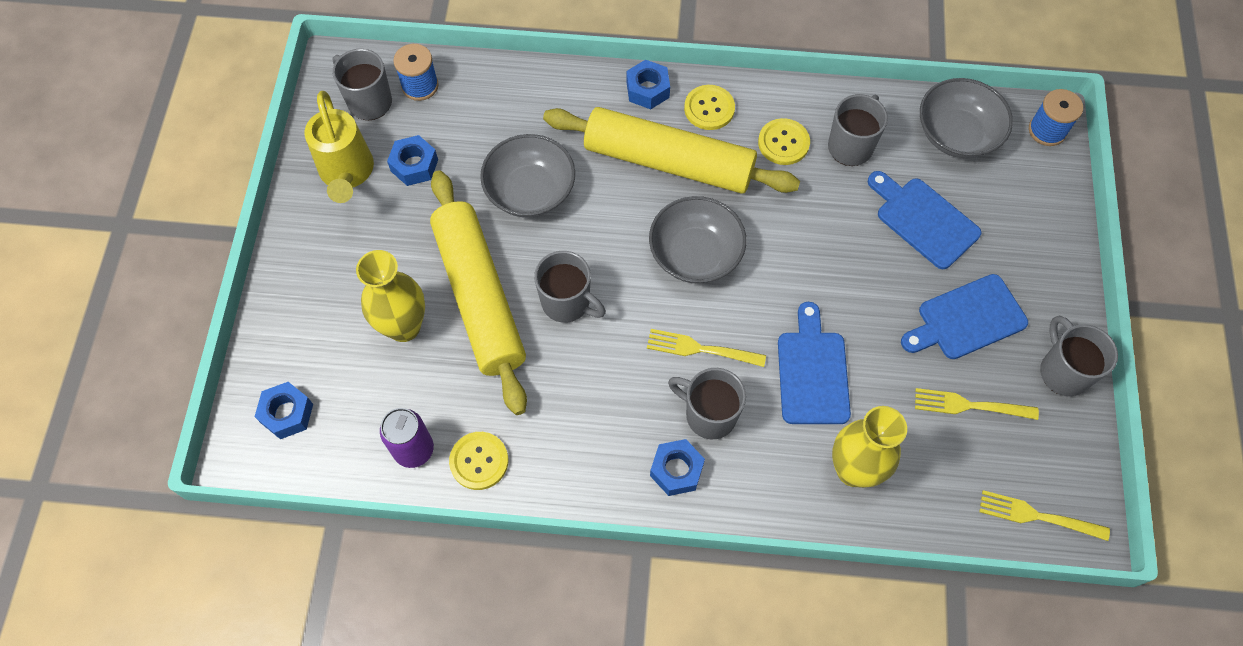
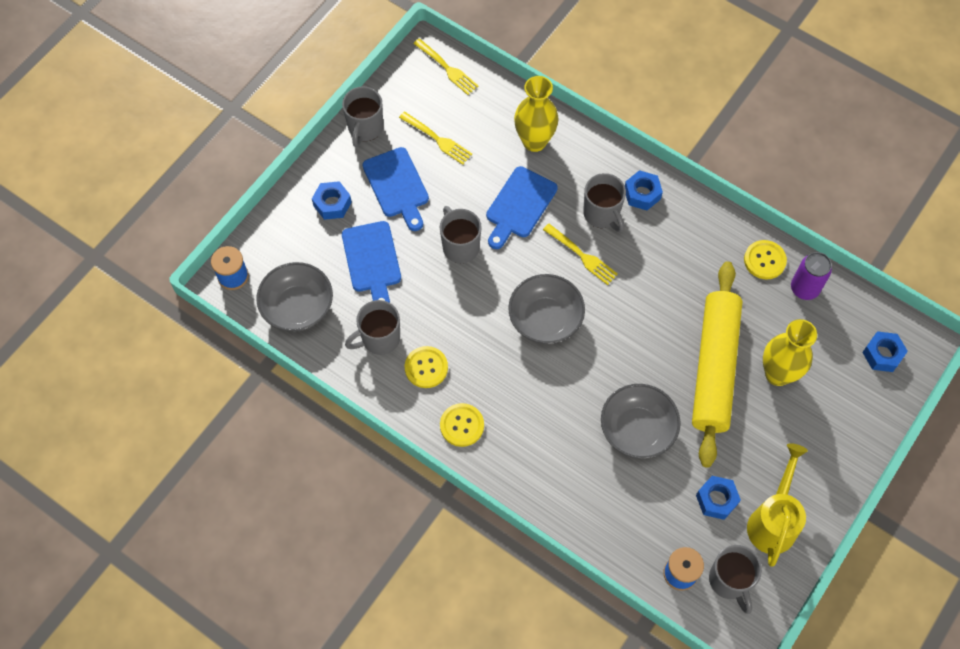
camera: 150 degrees left, 0 degrees up
(567, 302) = (654, 332): grey mug -> grey mug (460, 246)
(648, 90) = (498, 468): blue nut -> blue nut (332, 204)
(669, 162) = (520, 398): yellow rolling pin -> none
(967, 319) = (397, 186): blue cutting board -> blue cutting board turned 60 degrees clockwise

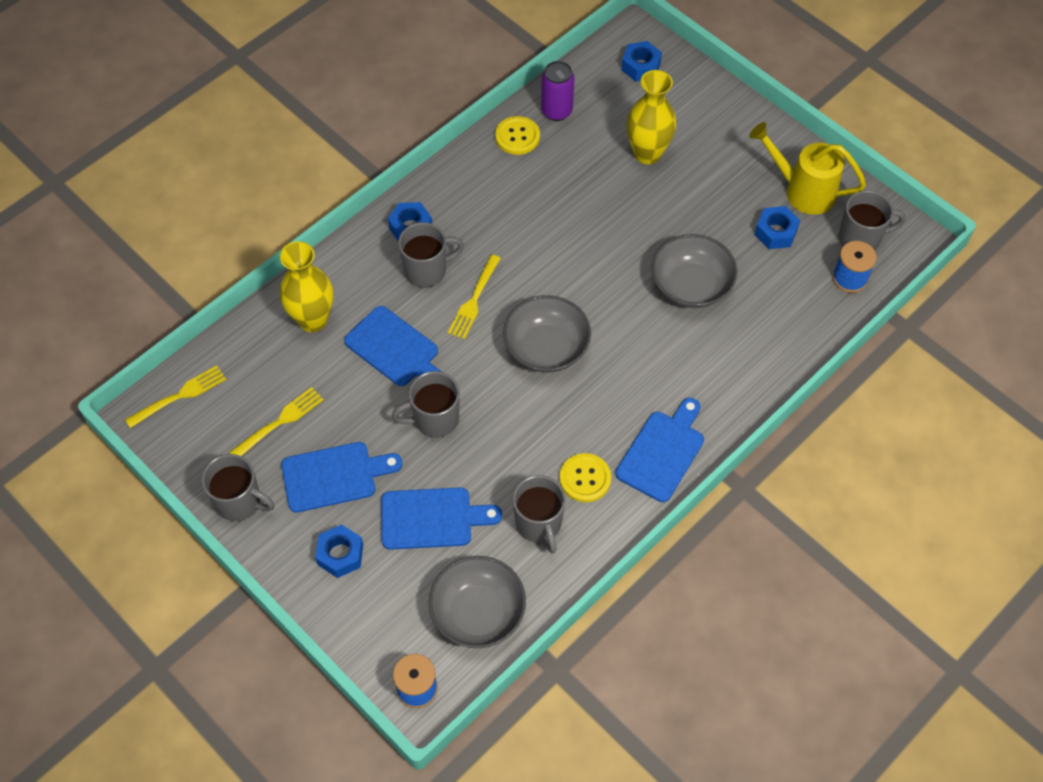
camera: 80 degrees left, 5 degrees down
(462, 425) = (662, 452): yellow button -> blue cutting board
(581, 255) = (474, 299): yellow fork -> yellow fork turned 150 degrees clockwise
(714, 367) = (631, 205): yellow rolling pin -> none

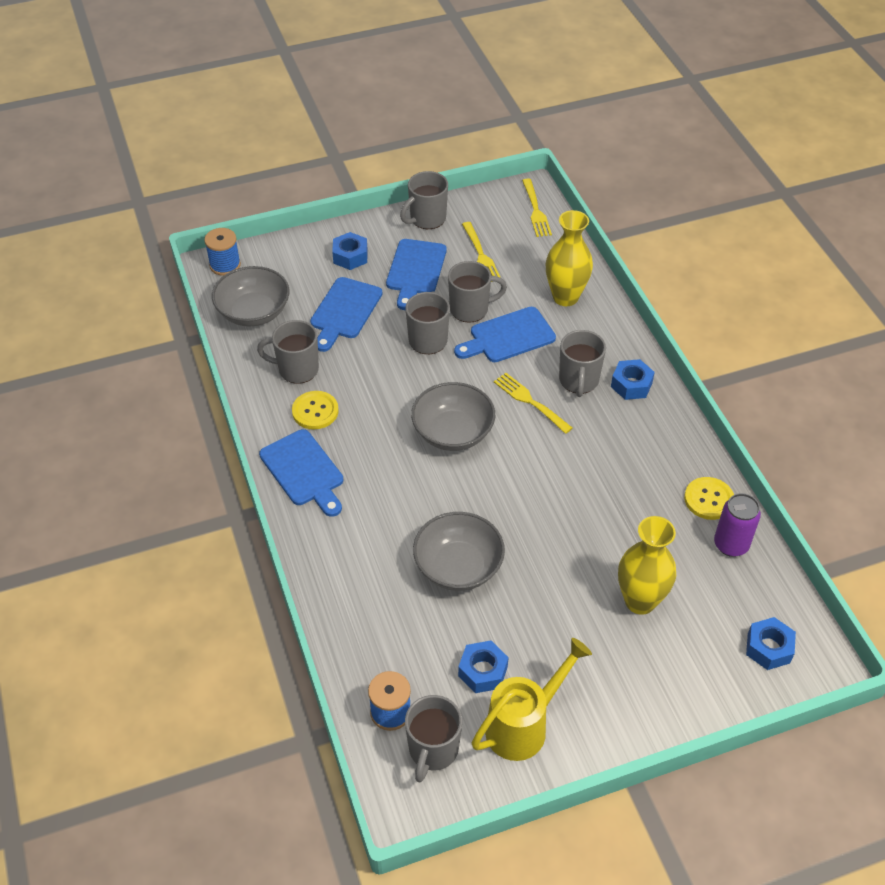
camera: 115 degrees right, 10 degrees down
(371, 398) = (470, 309): none -> grey mug

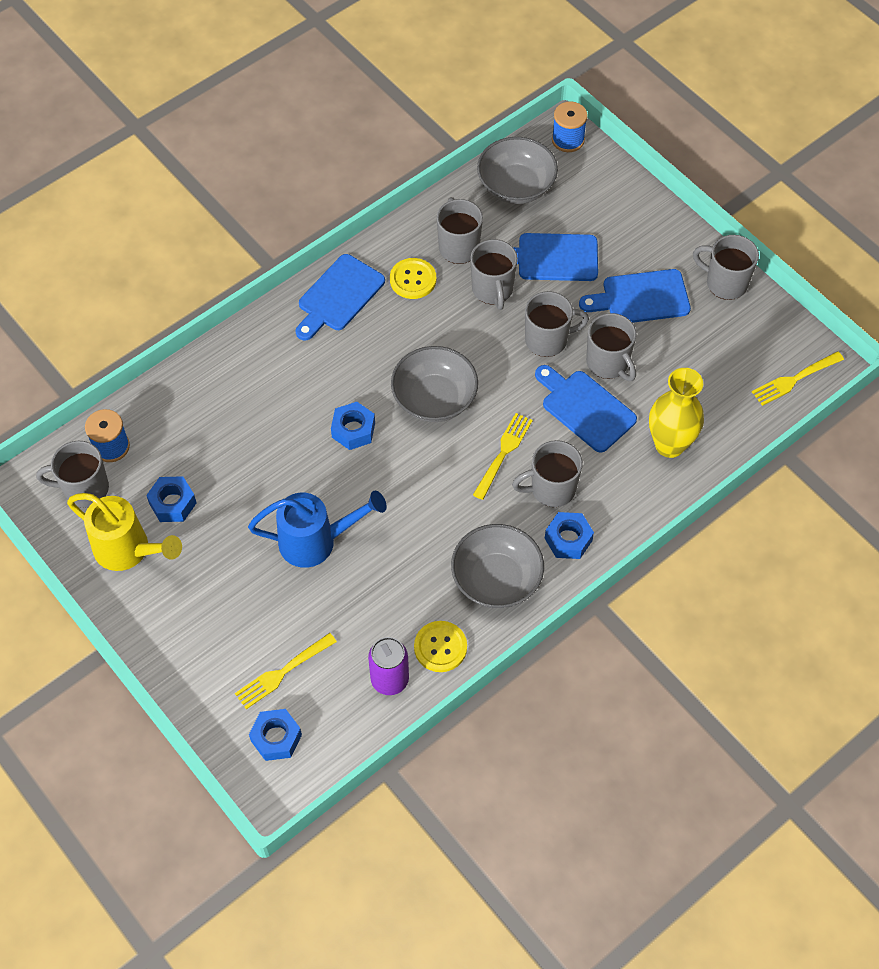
camera: 70 degrees right, 10 degrees up
(350, 256) = (633, 236): blue nut -> blue nut (353, 430)
(357, 360) = (492, 290): none -> grey mug
(458, 566) = (277, 451): grey bowl -> grey bowl (496, 579)
(480, 254) = (695, 348): yellow fork -> yellow fork (283, 672)
(570, 562) = (316, 541): none -> blue watering can
(640, 601) = (292, 612): yellow vase -> none

